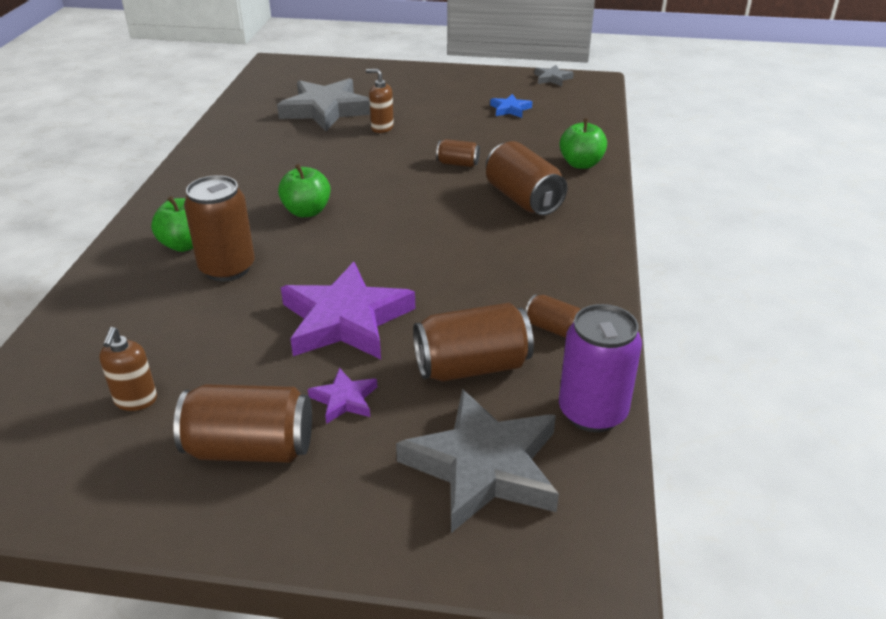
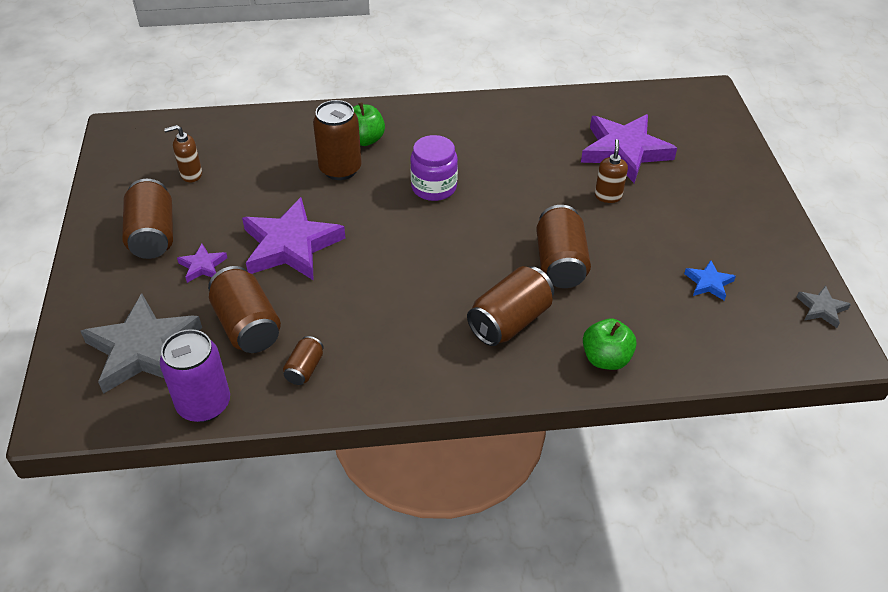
camera: 75 degrees right, 10 degrees up
(306, 211) = (434, 187): green apple -> purple jar
(326, 110) = (624, 151): grey star -> purple star
(458, 164) = (560, 263): brown can -> brown can, size x1.91

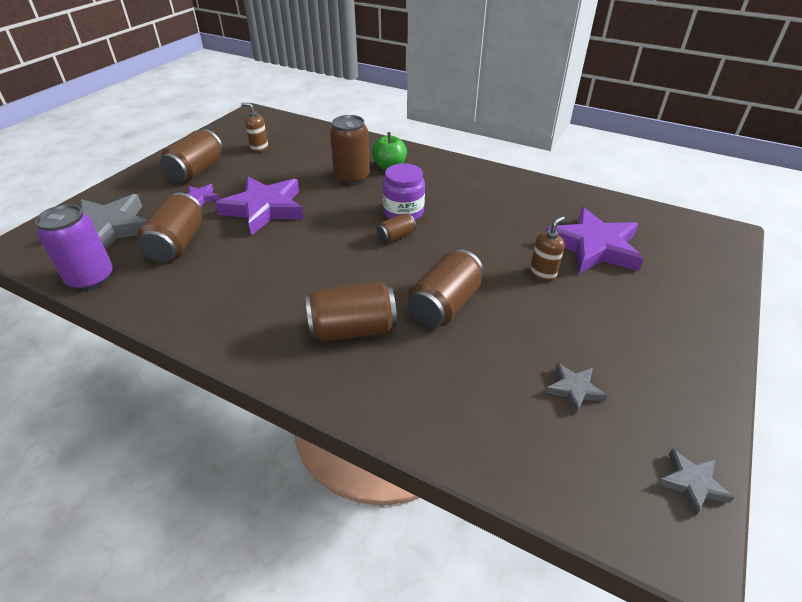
camera: 35 degrees right, 5 degrees down
(304, 369) = (174, 288): brown can -> brown can (396, 237)
(606, 359) = (400, 403): green apple -> none
(708, 283) = (574, 389): blue star -> grey star

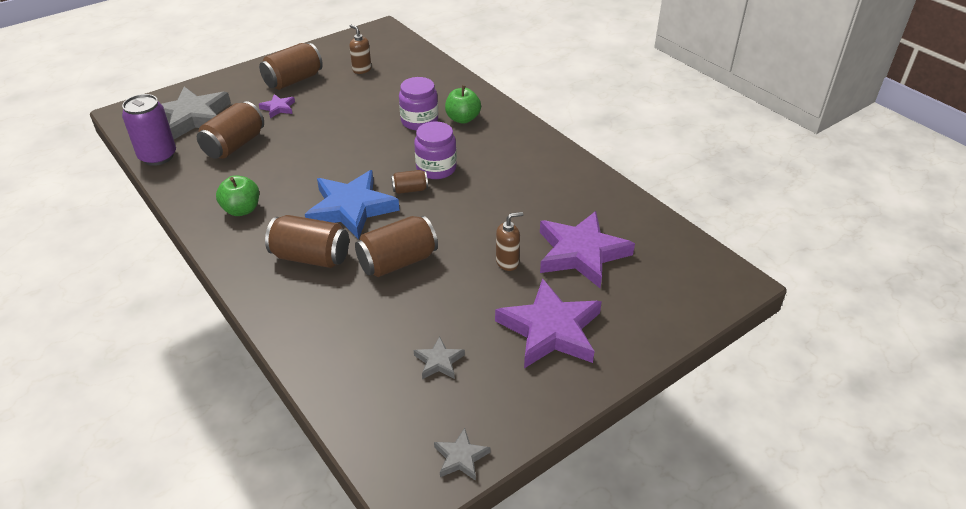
camera: 25 degrees right, 0 degrees up
(236, 305) = (242, 210): none -> green apple
(264, 209) = (322, 132): purple star -> purple star (550, 330)
(352, 177) = (419, 121): brown can -> purple jar
(354, 269) = (351, 208): none -> blue star

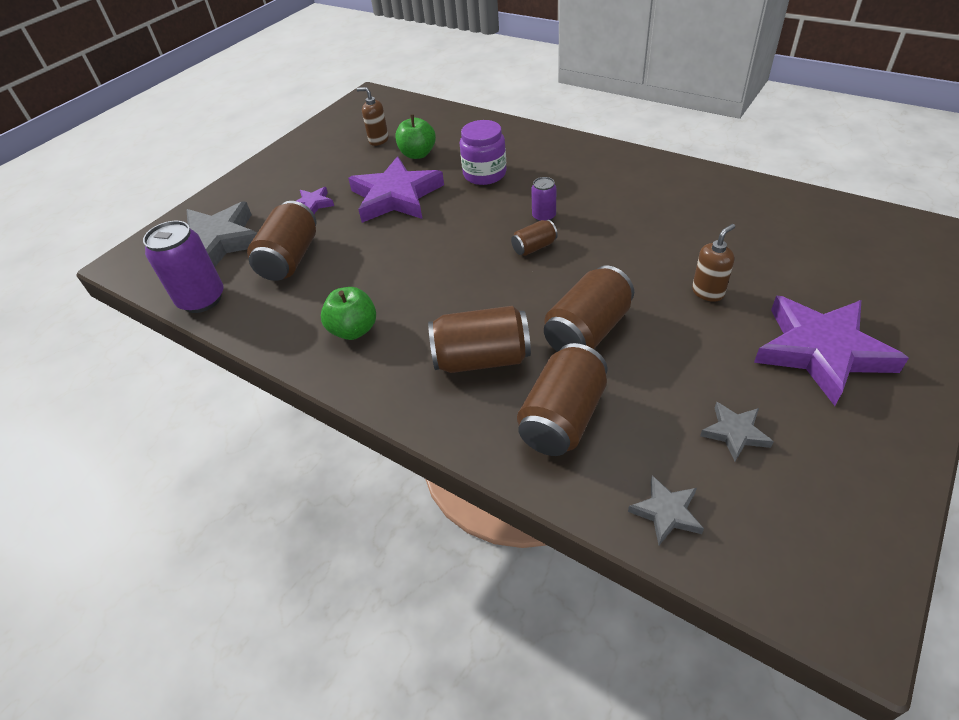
camera: 15 degrees left, 5 degrees up
(293, 80) = (309, 171): brown can -> brown can (562, 418)
(351, 208) = (485, 288): blue star -> none
(436, 168) = (544, 217): purple jar -> purple can
(461, 457) = (867, 546): grey star -> grey star (666, 512)
(463, 119) = (529, 159): green apple -> green apple (418, 154)
(581, 253) = (774, 257): purple star -> purple star (396, 196)

